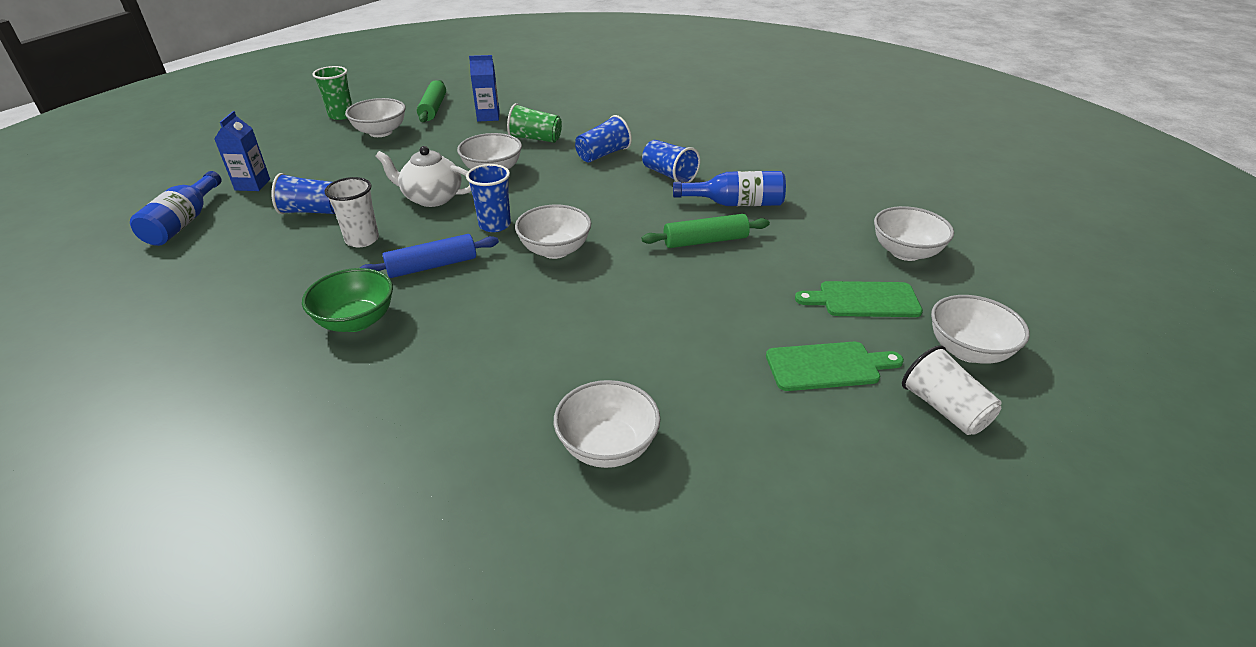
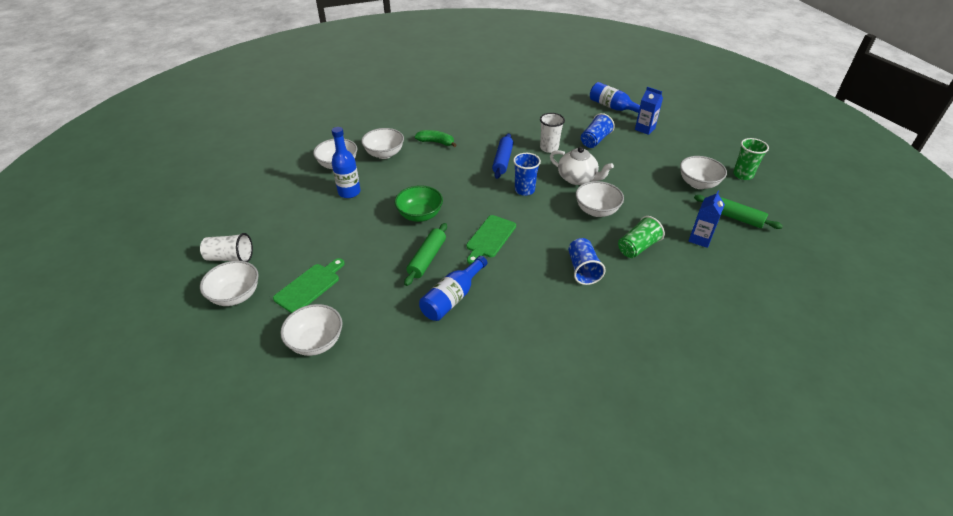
camera: 125 degrees right, 5 degrees up
(356, 321) = (479, 133): green bowl -> green bowl (420, 215)
(423, 357) = (436, 142): none -> green banana
(431, 198) = (577, 178): white teapot -> white teapot turned 75 degrees clockwise
(555, 250) = (477, 200): white bowl -> white bowl (384, 154)
(666, 379) = (349, 192): none -> blue bottle
(669, 175) = (522, 287): blue cup -> none
(827, 366) = (294, 240): green cutting board -> green cutting board (490, 238)

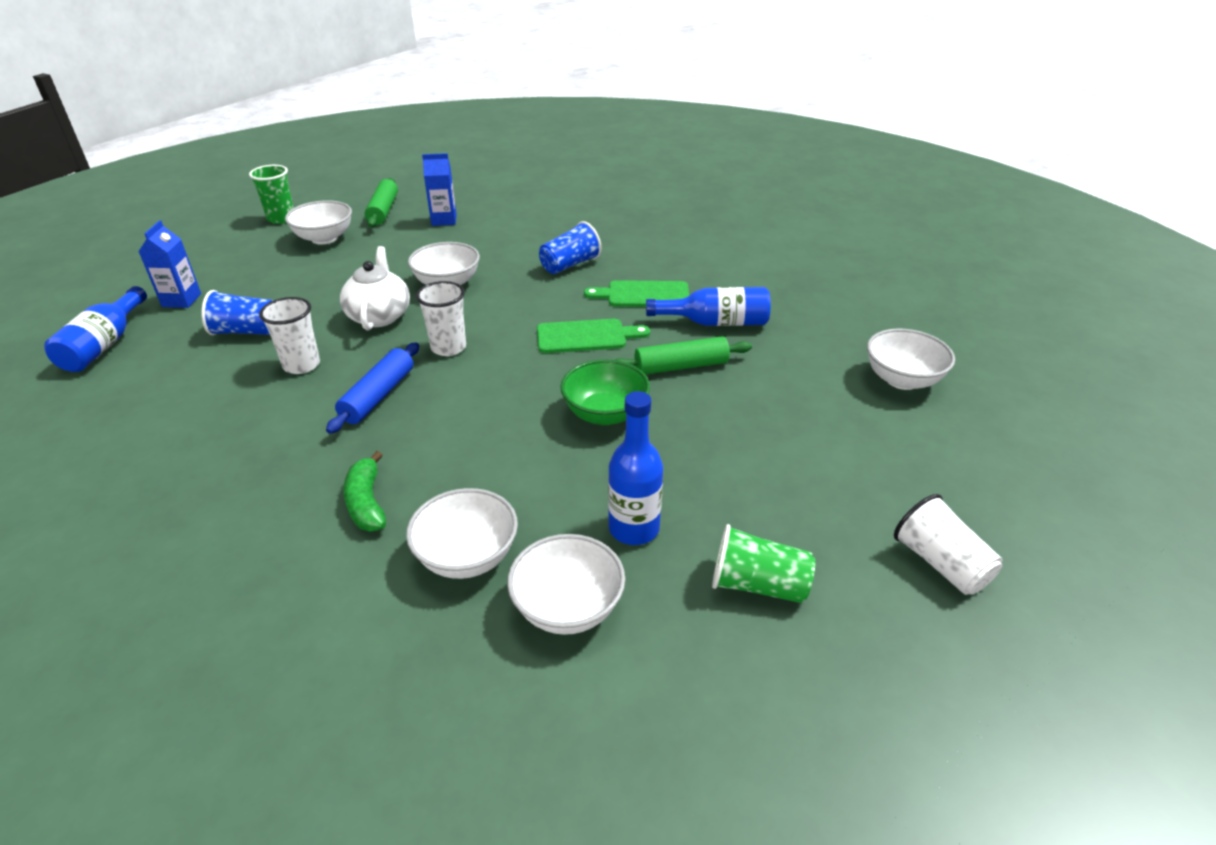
camera: 125 degrees left, 5 degrees down
(236, 295) = (968, 495): white bowl -> none
(309, 286) = (854, 436): green cutting board -> green cutting board (643, 295)
(502, 161) = (378, 396): blue rolling pin -> blue rolling pin turned 45 degrees counterclockwise
(524, 190) = (448, 347): blue cup -> white cup
(637, 247) = (495, 246): green cup -> green cup (758, 585)

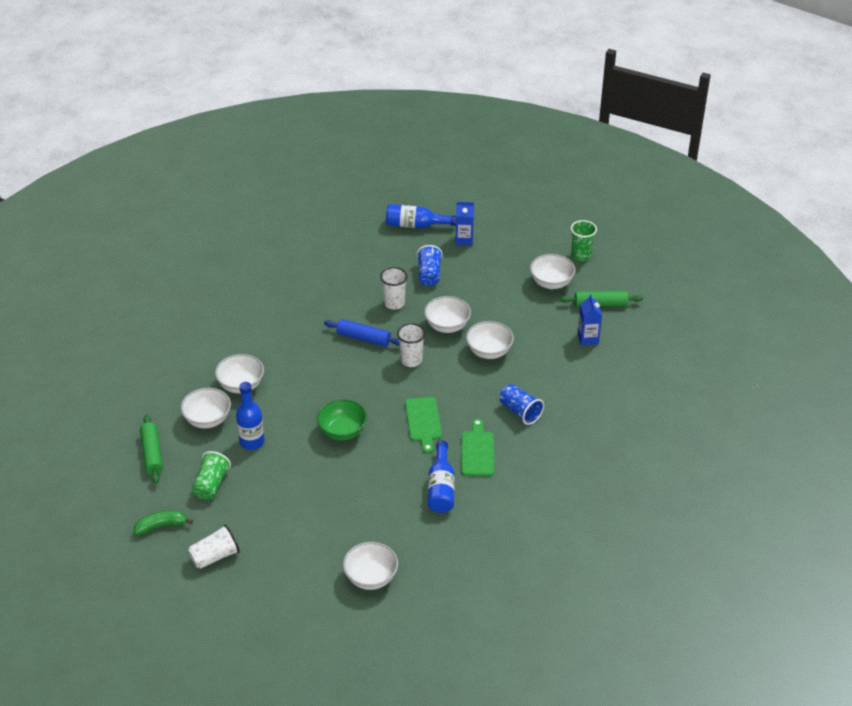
camera: 90 degrees right, 5 degrees up
(367, 503) = (279, 347): green banana -> green banana (161, 526)
(379, 316) = (447, 326): white teapot -> white bowl
(681, 366) = (389, 467): green rolling pin -> green rolling pin (152, 454)

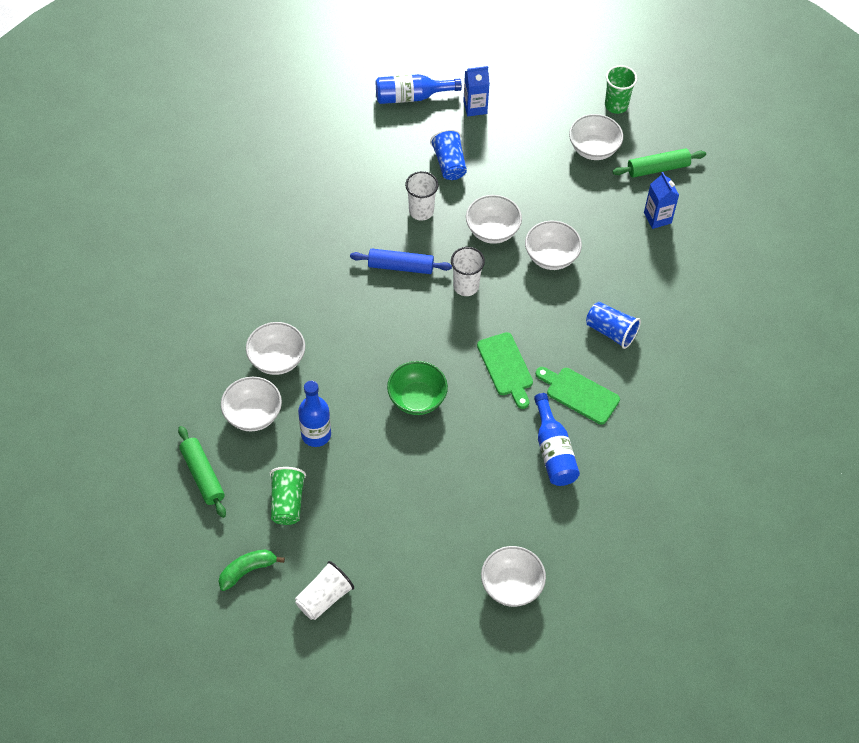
camera: 15 degrees left, 15 degrees up
(477, 451) = (579, 394): green cutting board -> green cutting board turned 45 degrees counterclockwise

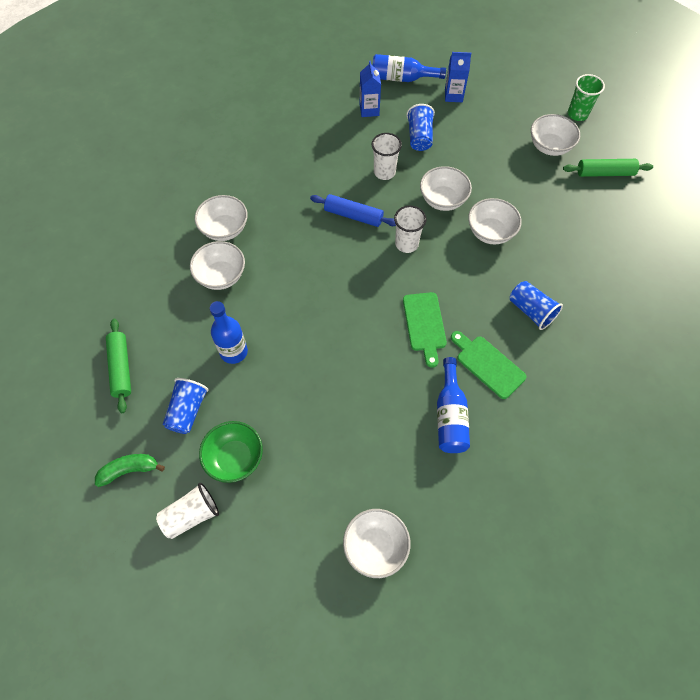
camera: 15 degrees right, 5 degrees up
(253, 415) = (184, 321): white bowl -> white bowl (224, 229)
(287, 502) = (187, 411): green cup -> blue cup
(417, 399) = (335, 337): green bowl -> green bowl (235, 458)
(657, 218) = (596, 216): blue carton -> blue carton (369, 110)

